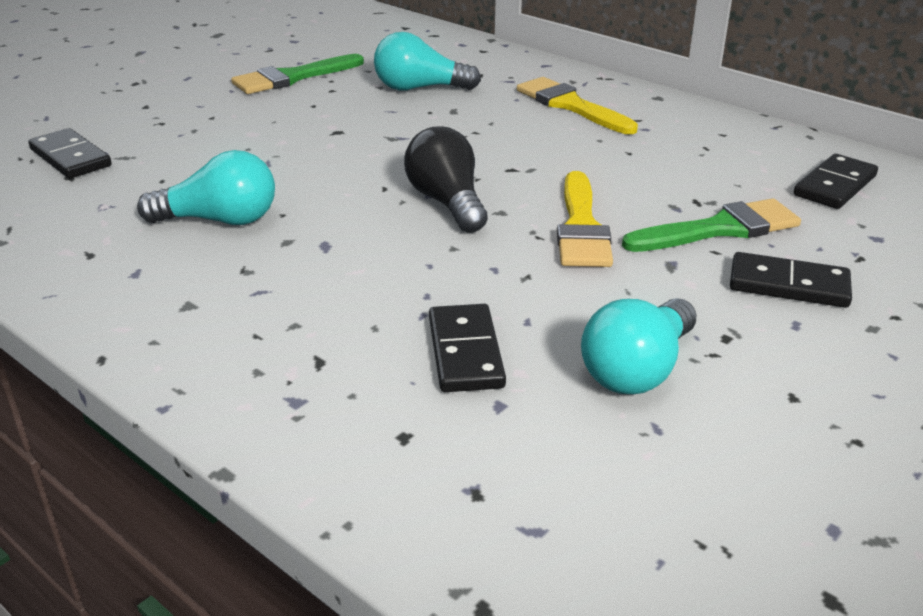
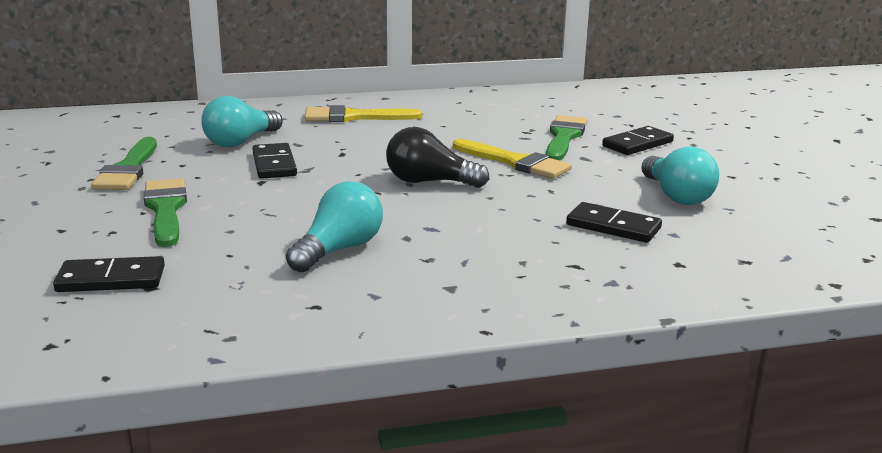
camera: 55 degrees left, 10 degrees down
(226, 122) = (165, 209): none -> green brush
(834, 185) = (555, 103): black domino -> black domino (274, 164)

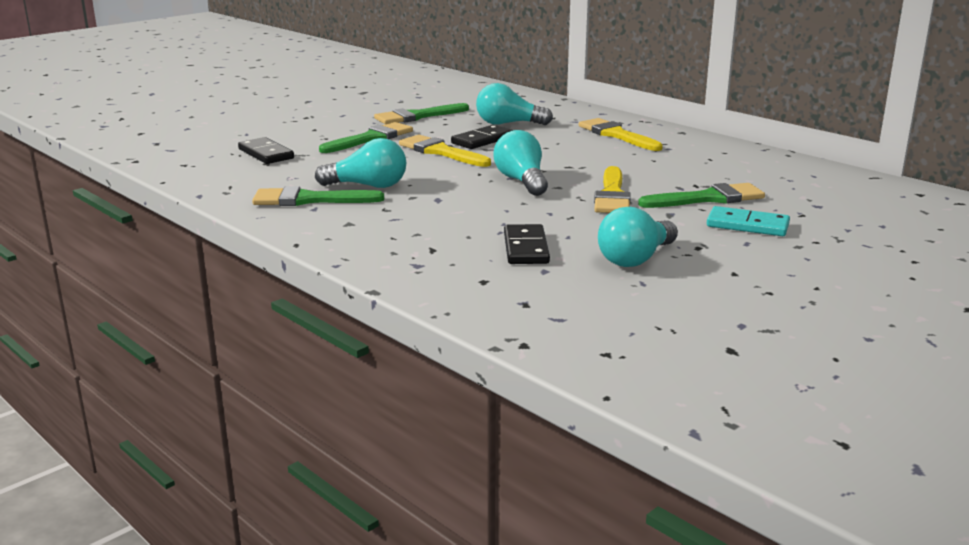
camera: 60 degrees right, 0 degrees up
(279, 190) = (440, 152): none -> yellow brush
(341, 291) = (309, 200): none -> green brush
(429, 182) = (522, 181): black light bulb -> turquoise light bulb
(637, 144) = (747, 225): black domino -> turquoise domino

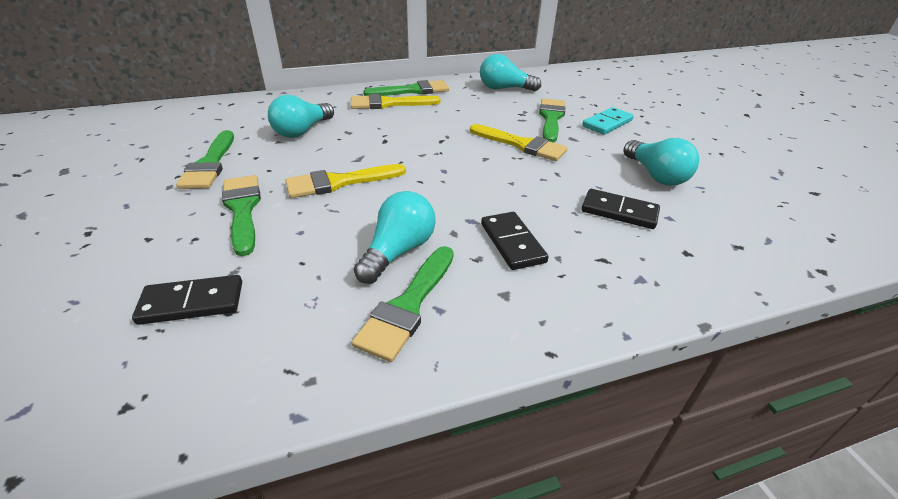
camera: 65 degrees left, 15 degrees up
(482, 140) = (331, 154): black domino -> black domino (512, 243)
(522, 181) = (460, 168): turquoise light bulb -> turquoise light bulb (504, 89)
(667, 136) = (412, 90): none -> green brush

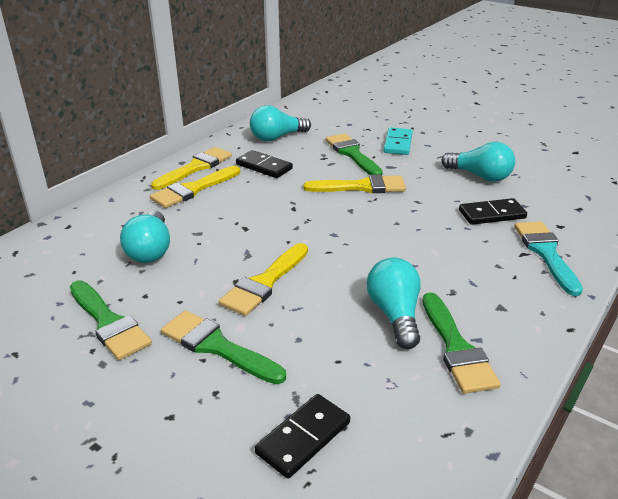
camera: 35 degrees left, 5 degrees down
(412, 90) = (195, 167): green brush -> yellow brush
(512, 243) = (458, 269): black domino -> black domino (264, 167)
(630, 270) = (545, 253): none -> turquoise brush

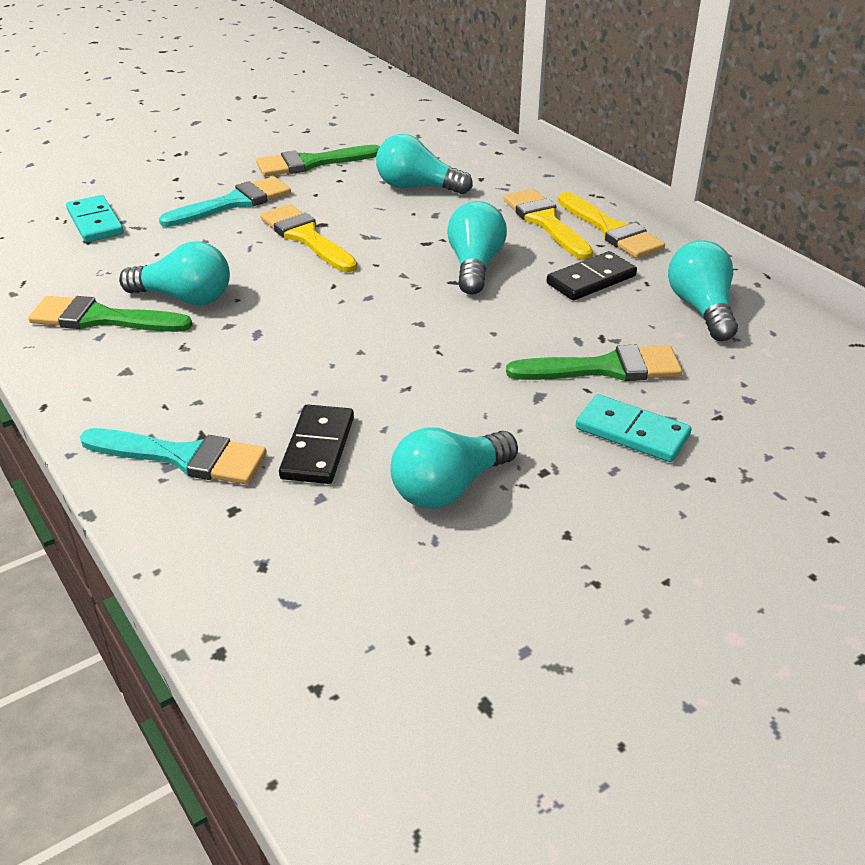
camera: 110 degrees right, 5 degrees up
(217, 346) = (233, 203): green brush -> turquoise brush
(269, 204) = (475, 266): none -> turquoise light bulb
(303, 438) = (95, 222): black domino -> turquoise domino
(361, 187) = (481, 348): yellow brush -> none

